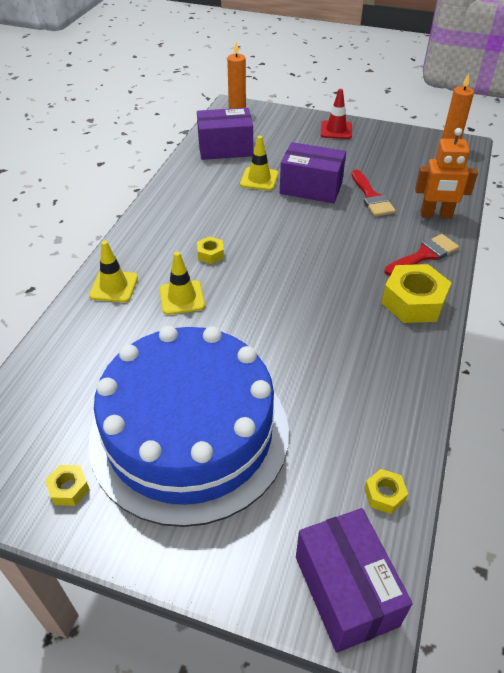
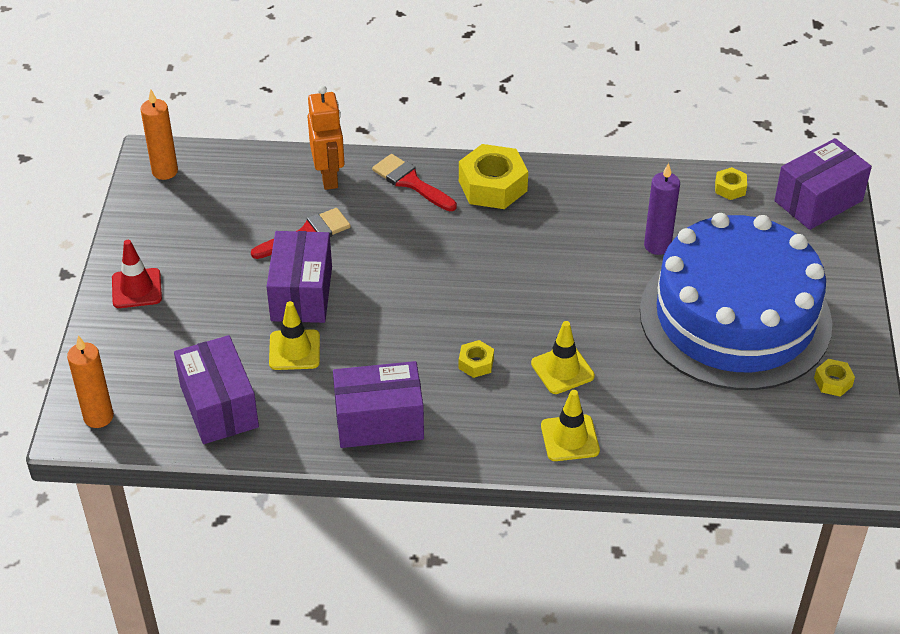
camera: 105 degrees left, 0 degrees up
(180, 203) = (379, 421): none -> purple box
(307, 399) = (657, 245): none -> purple candle

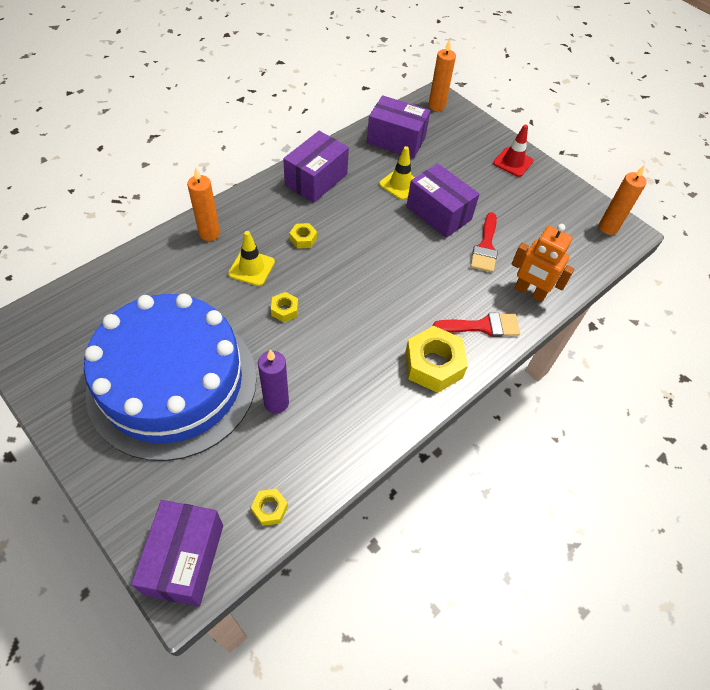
camera: 130 degrees right, 10 degrees up
(570, 438) = (209, 233): yellow traffic cone -> orange candle
(833, 382) = (67, 380): yellow nut -> yellow nut (284, 310)

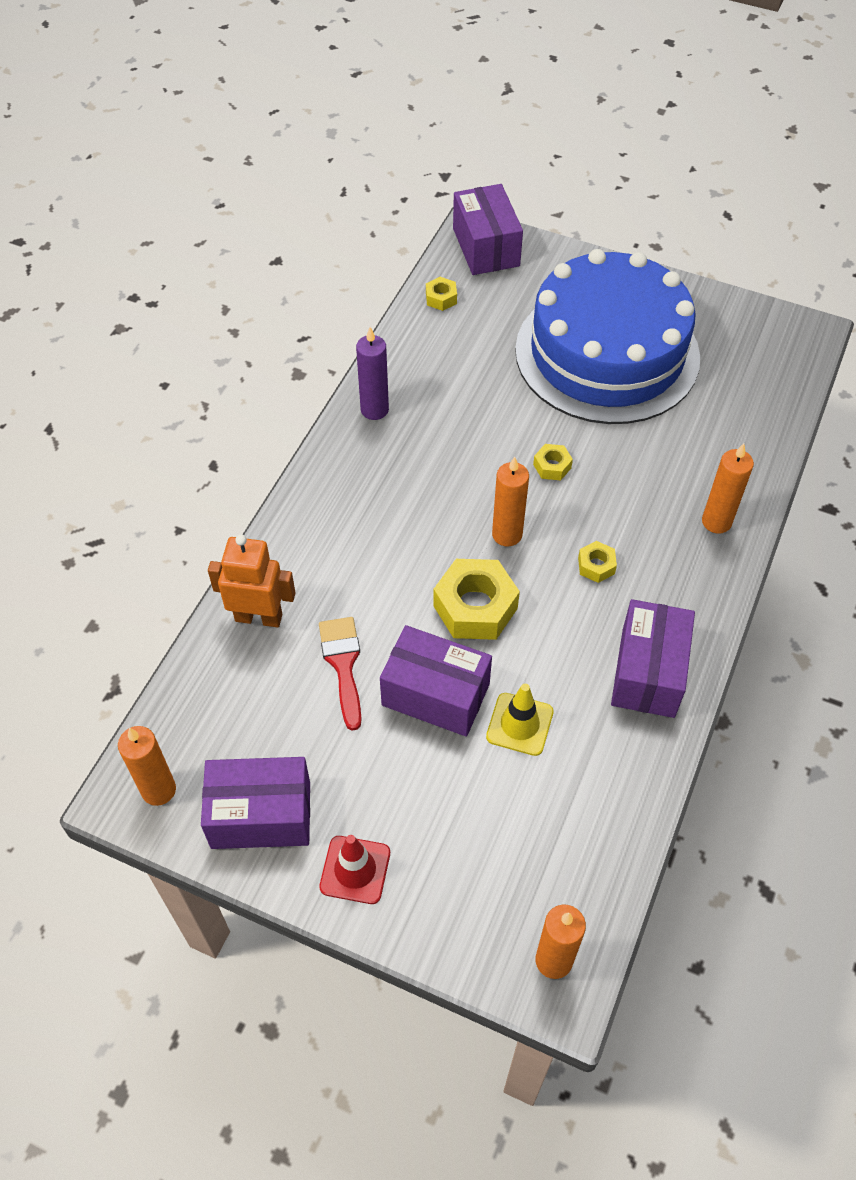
camera: 160 degrees right, 0 degrees up
(251, 268) = (628, 499): yellow traffic cone -> none
(276, 402) = (493, 375): purple candle -> purple candle (374, 409)
(346, 278) = (507, 534): none -> orange candle
(396, 140) = (578, 822): purple box -> purple box (261, 815)
(433, 365) = (348, 474): yellow nut -> yellow nut (475, 607)
(483, 326) = (307, 543): red brush -> none

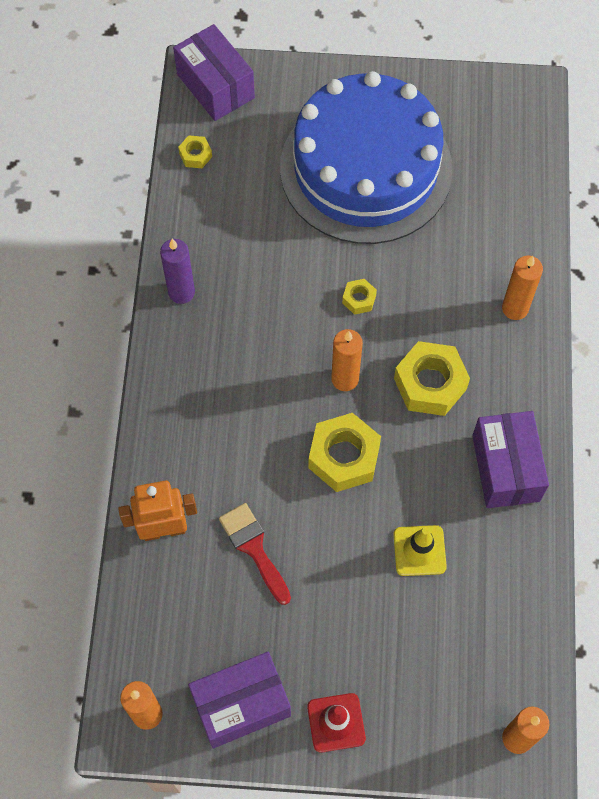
camera: 20 degrees left, 10 degrees up
(435, 694) = (341, 548): purple box -> none
(596, 566) = (430, 384): yellow nut -> yellow nut, size x2.05

